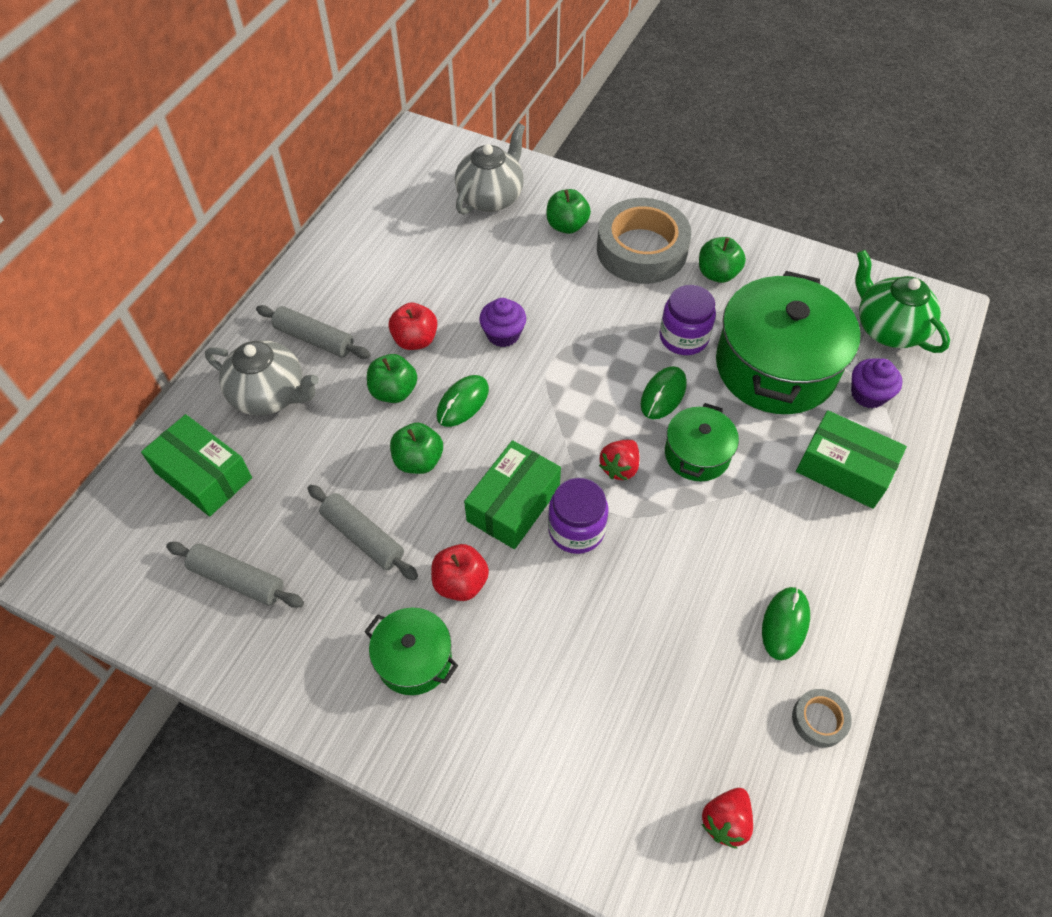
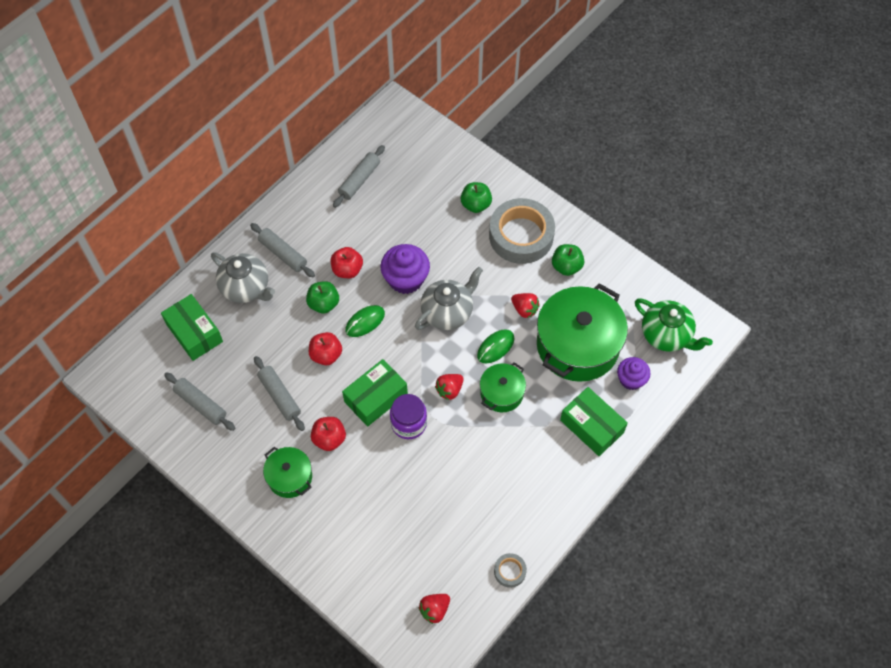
camera: 15 degrees right, 5 degrees up
(398, 227) = (359, 180): none -> grey rolling pin
(418, 461) = (326, 355): green apple -> red apple
(491, 197) = (430, 169): grey teapot -> grey teapot (448, 312)
(503, 334) = (406, 279): purple cupcake -> purple cupcake, size x1.55
(683, 337) = (524, 309): purple jar -> red strawberry
(785, 624) = (513, 512): green mouse -> none
(887, 328) = (666, 335): green teapot -> green teapot turned 150 degrees clockwise

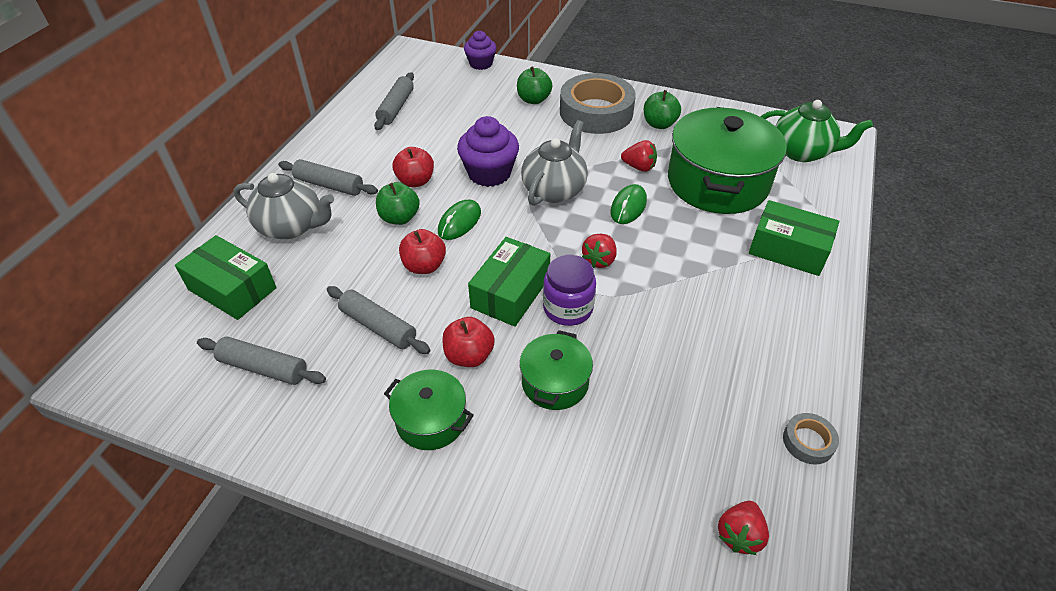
camera: 20 degrees left, 15 degrees down
(502, 393) = (663, 246): green pot -> green pot (555, 382)
(631, 379) = (796, 197): purple cupcake -> purple cupcake (481, 64)

